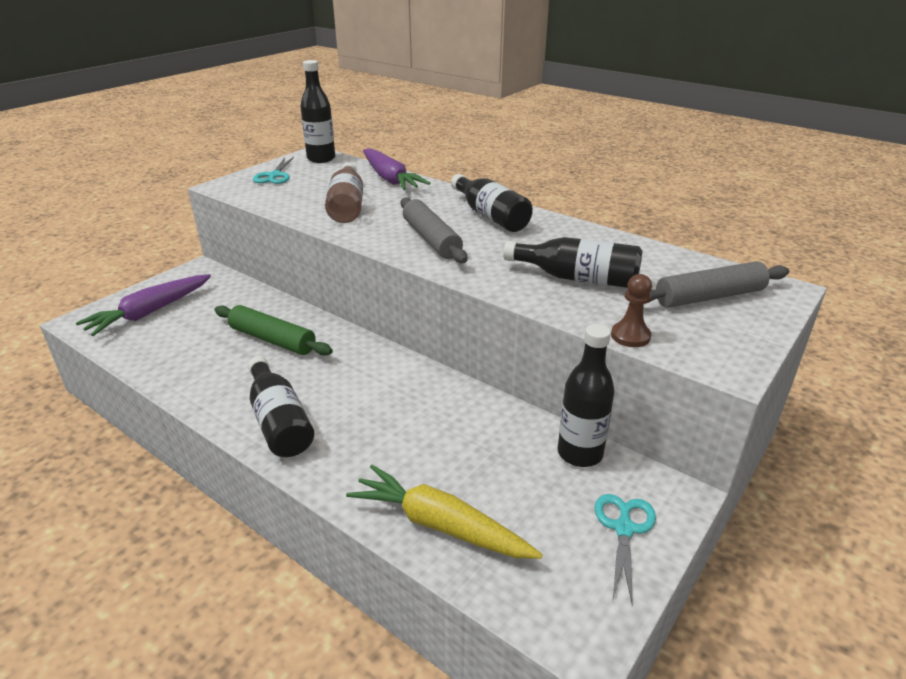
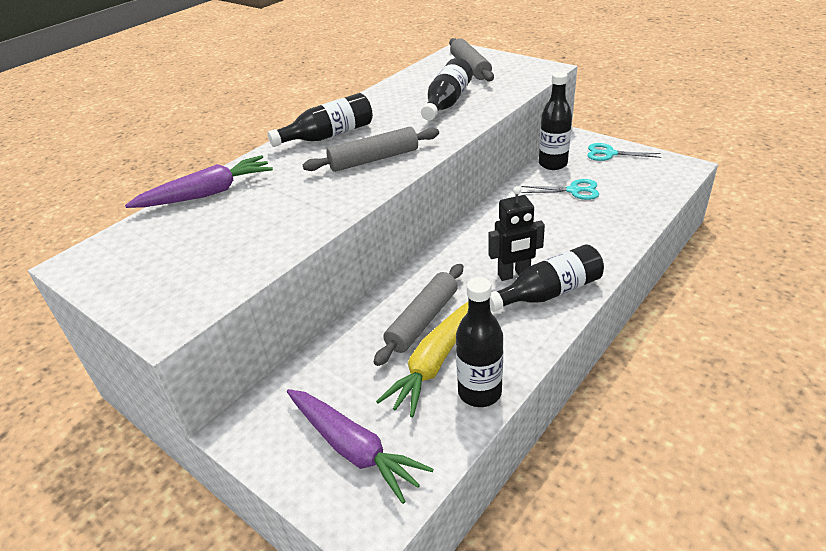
camera: 85 degrees left, 5 degrees up
(272, 340) = (422, 320): green rolling pin -> grey rolling pin
(275, 175) = (148, 283): turquoise scissors -> turquoise scissors (573, 190)
(320, 398) = (514, 274): none -> black robot
(321, 159) = (101, 253): black bottle -> black bottle (479, 392)
(347, 206) = (279, 212): brown bottle -> none
(440, 525) = (631, 209): yellow carrot -> yellow carrot (434, 363)
(630, 336) = (521, 89): brown pawn -> none

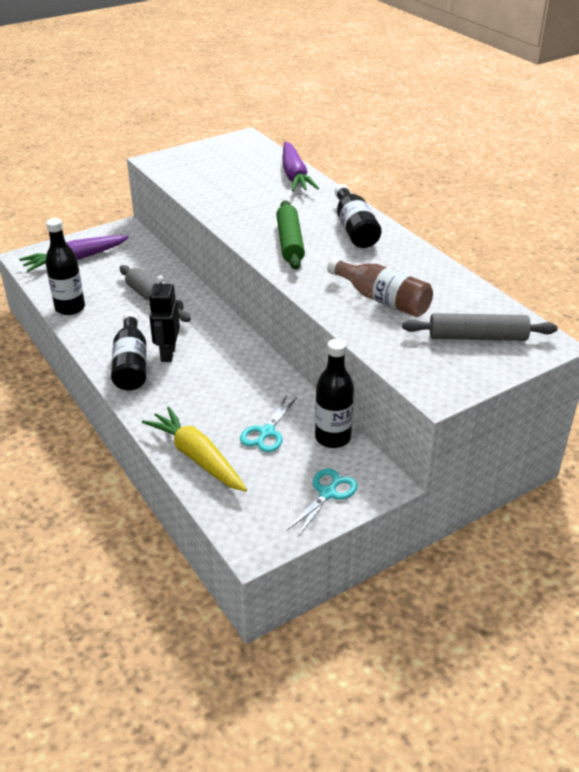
camera: 105 degrees right, 0 degrees up
(374, 159) = (290, 242): grey rolling pin -> green rolling pin
(434, 363) = (110, 297): yellow carrot -> yellow carrot (197, 457)
(447, 102) = (382, 299): black bottle -> brown bottle

